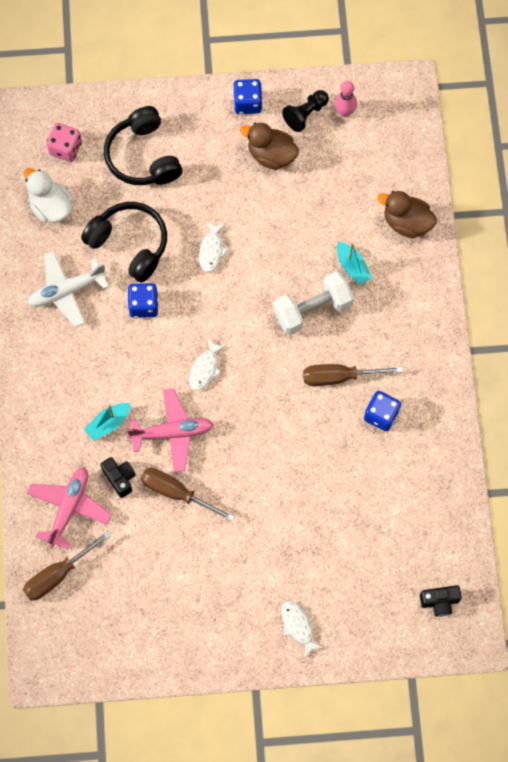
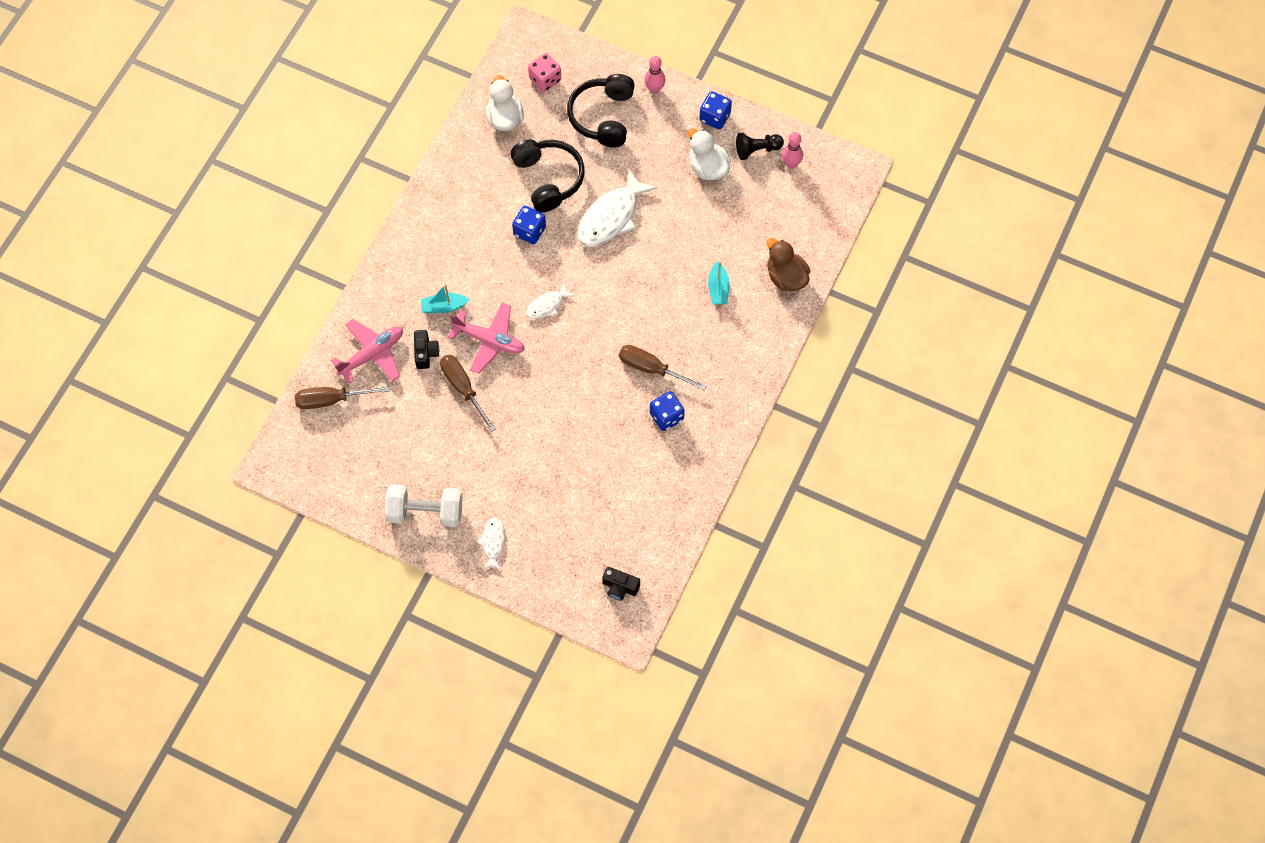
camera: 30 degrees right, 5 degrees down
(67, 291) = (476, 189): white plane -> none
(174, 104) = (654, 89): none -> pink bowling pin
(211, 250) = (611, 217): white fish -> white fish, size x1.90
(271, 155) = (708, 167): brown duck -> white duck
(312, 309) = (663, 305): white dumbbell -> white dumbbell (425, 512)

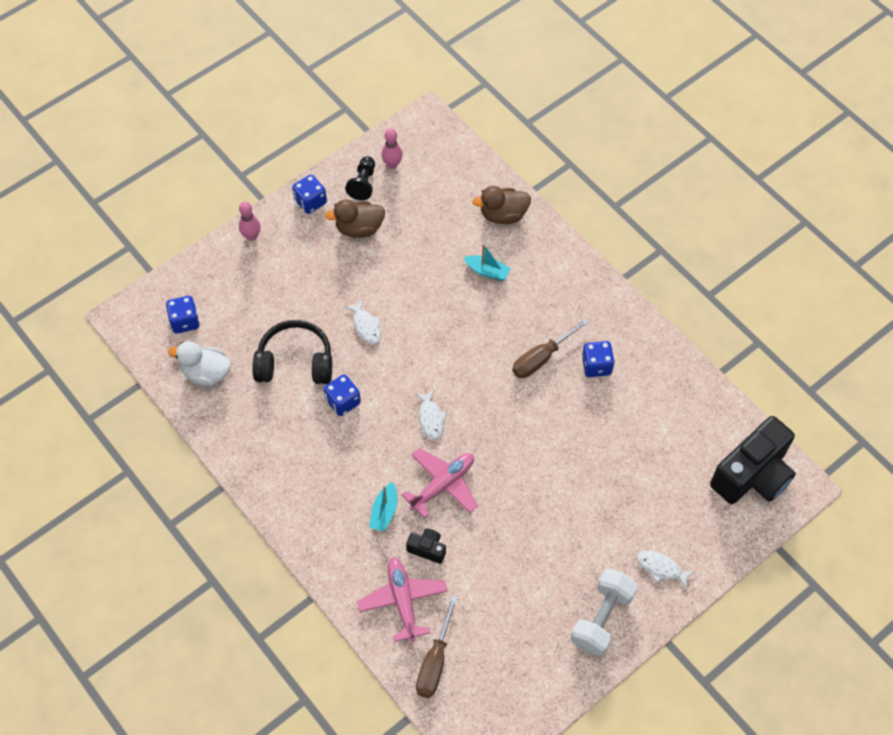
camera: 65 degrees left, 5 degrees down
(463, 388) = (483, 529): brown screwdriver -> none
(545, 79) = (185, 321): pink dice -> blue dice
(603, 116) = (255, 290): black headphones -> none
(611, 217) = (366, 326): white fish -> white fish, size x0.53
(620, 587) = (753, 475): black camera -> black camera, size x2.28
(708, 167) = (359, 228): white duck -> brown duck

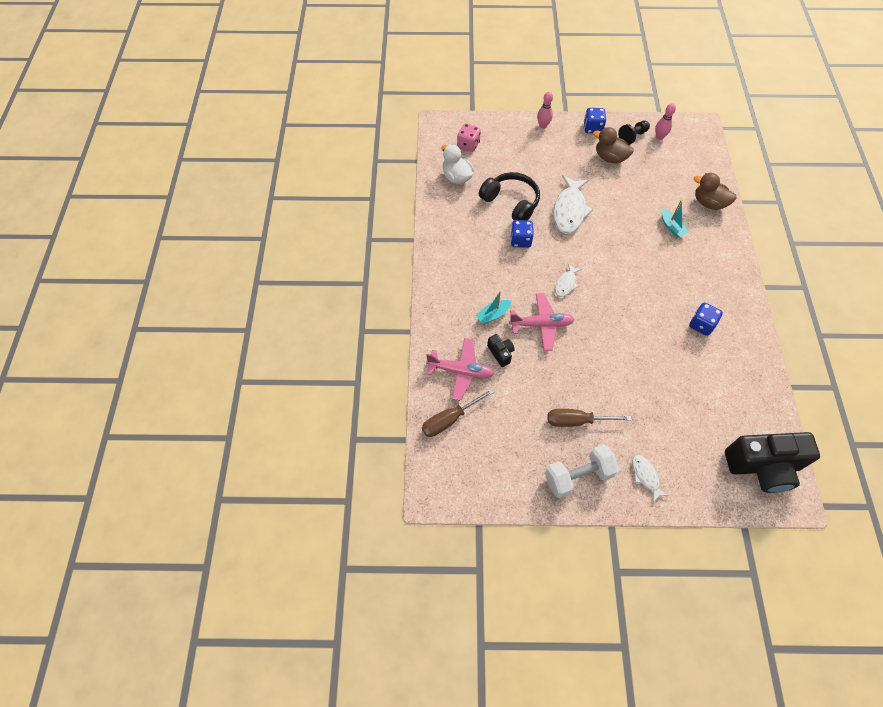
camera: 40 degrees right, 0 degrees up
(185, 321) = (468, 145): blue dice -> pink dice
(366, 326) = (569, 210): white fish -> white fish, size x1.90
(403, 601) = (460, 371): pink plane -> pink plane turned 75 degrees clockwise
(542, 358) = (667, 296): brown screwdriver -> brown screwdriver (577, 421)

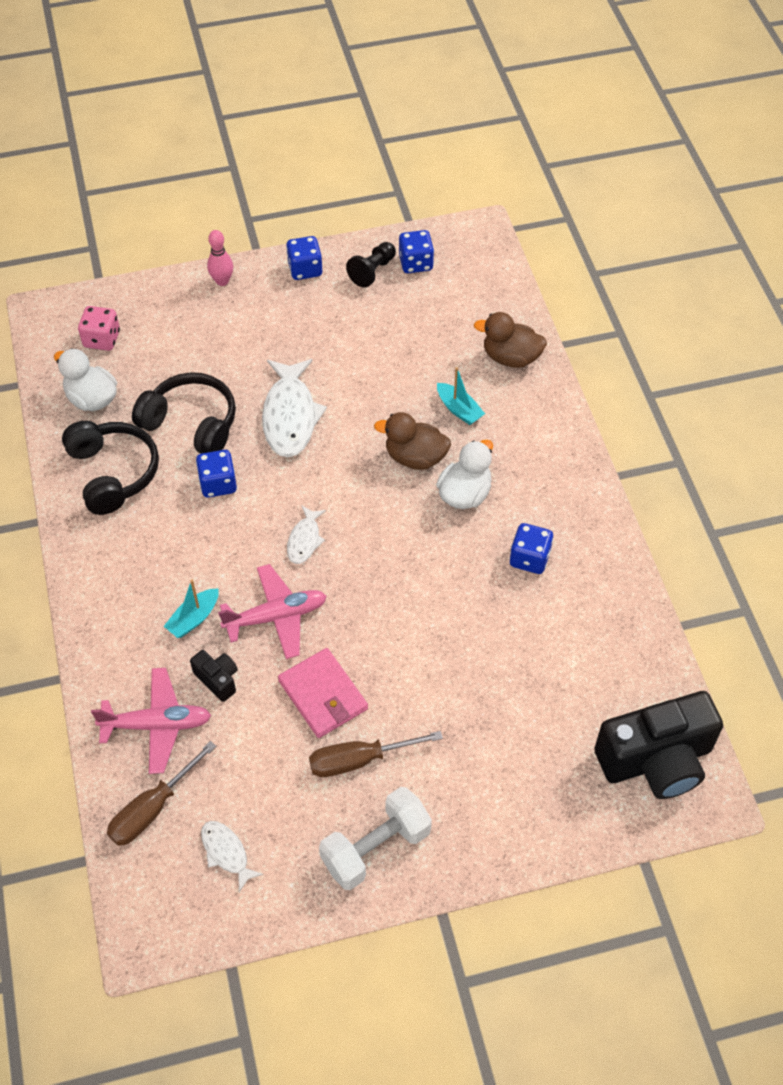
camera: 15 degrees left, 5 degrees down
(461, 221) = (113, 473): none -> black headphones
(561, 377) = (323, 695): none -> pink wallet
(610, 158) = (341, 314): brown duck -> brown duck (415, 457)
(645, 476) = (481, 821): white fish -> white fish (226, 853)
(659, 137) = (416, 263): pink bowling pin -> blue dice
(667, 277) = (465, 494): none -> white duck

